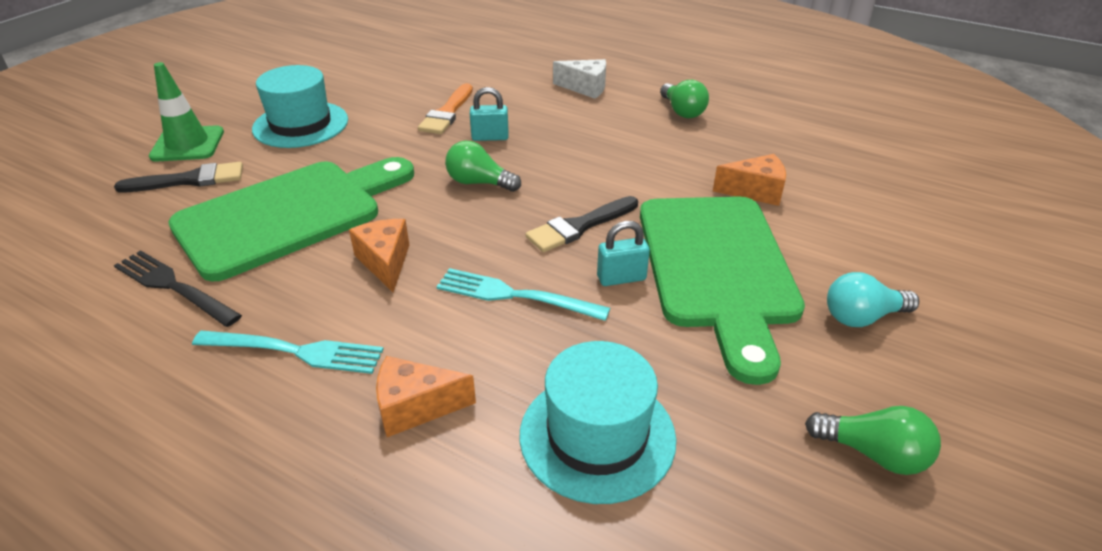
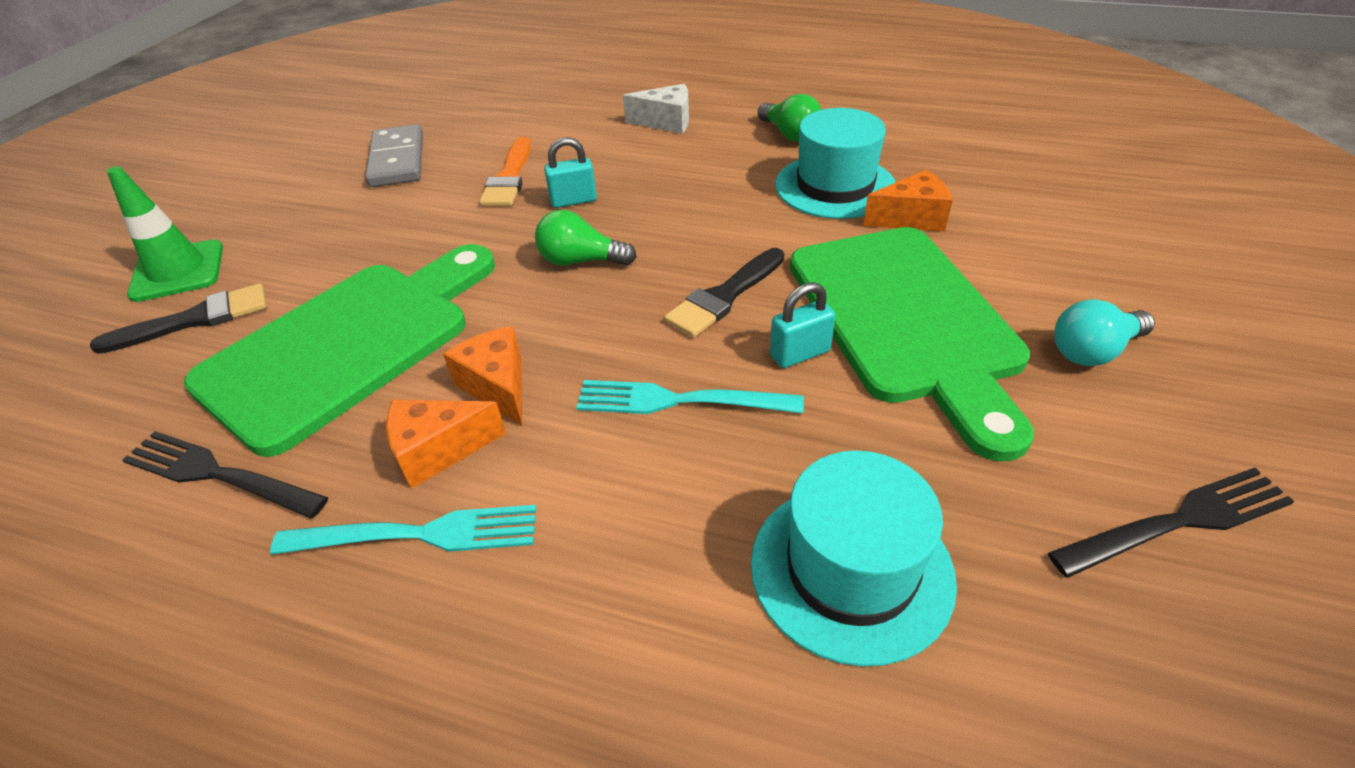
camera: 10 degrees left, 5 degrees up
(301, 124) = (324, 221): turquoise hat -> turquoise hat (835, 186)
(368, 88) = (397, 160): none -> grey domino
(415, 407) = (607, 580): orange cheese -> orange cheese (438, 451)
(873, 453) = (1178, 521): green light bulb -> black fork

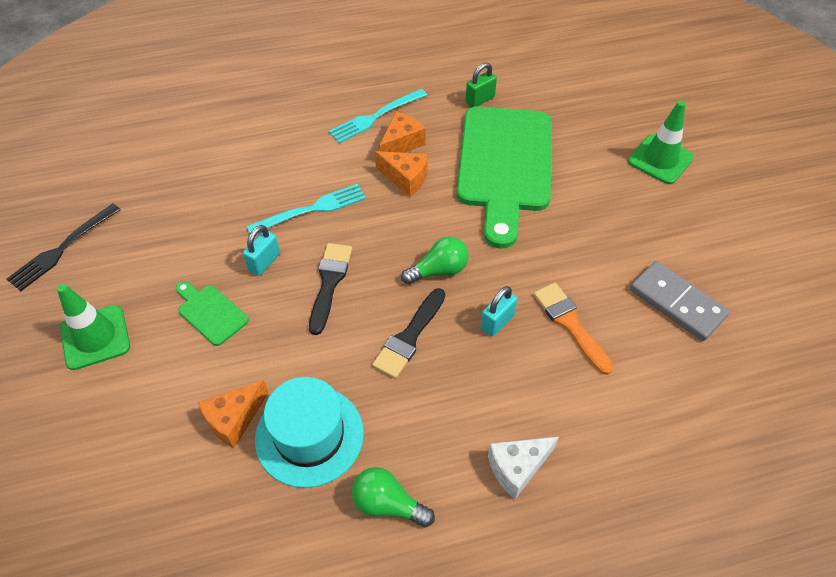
camera: 145 degrees right, 10 degrees up
(195, 319) = (600, 143): black brush -> black brush (409, 337)
(217, 474) = (480, 100): black fork -> green padlock
(851, 570) = (199, 174): turquoise hat -> none
(907, 321) = (210, 313): green cutting board -> green cutting board, size x0.42
(1093, 351) = (95, 337): turquoise light bulb -> green traffic cone

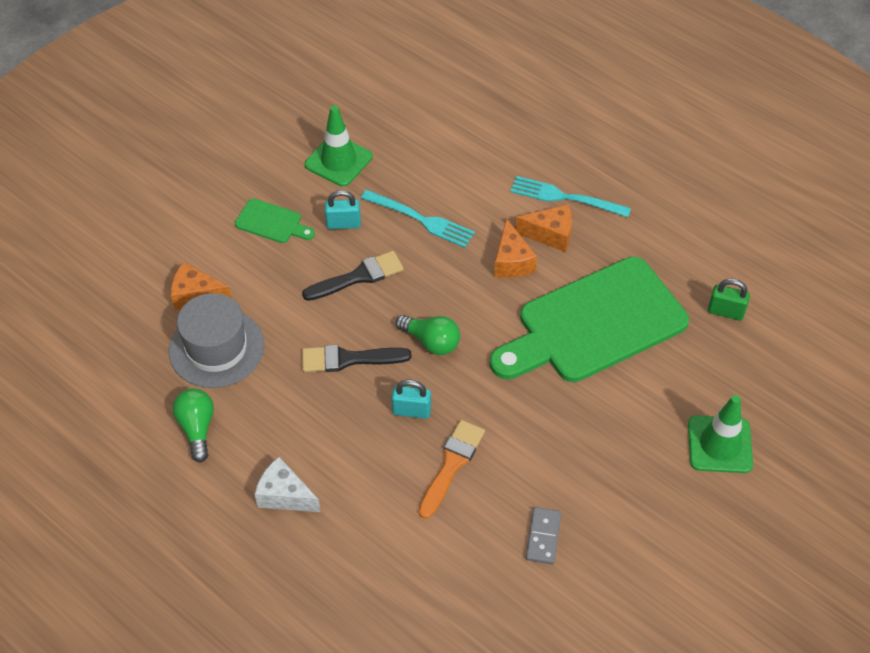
camera: 55 degrees right, 0 degrees up
(62, 249) = (256, 100): black fork -> none
(95, 337) = (200, 173): green traffic cone -> green traffic cone (338, 161)
(210, 313) = (272, 222): green cutting board -> green cutting board turned 105 degrees clockwise
(309, 435) = (216, 348): turquoise hat -> grey hat
(480, 100) = (662, 260): green padlock -> green padlock (725, 311)
(677, 303) = (543, 537): grey domino -> grey domino, size x0.60

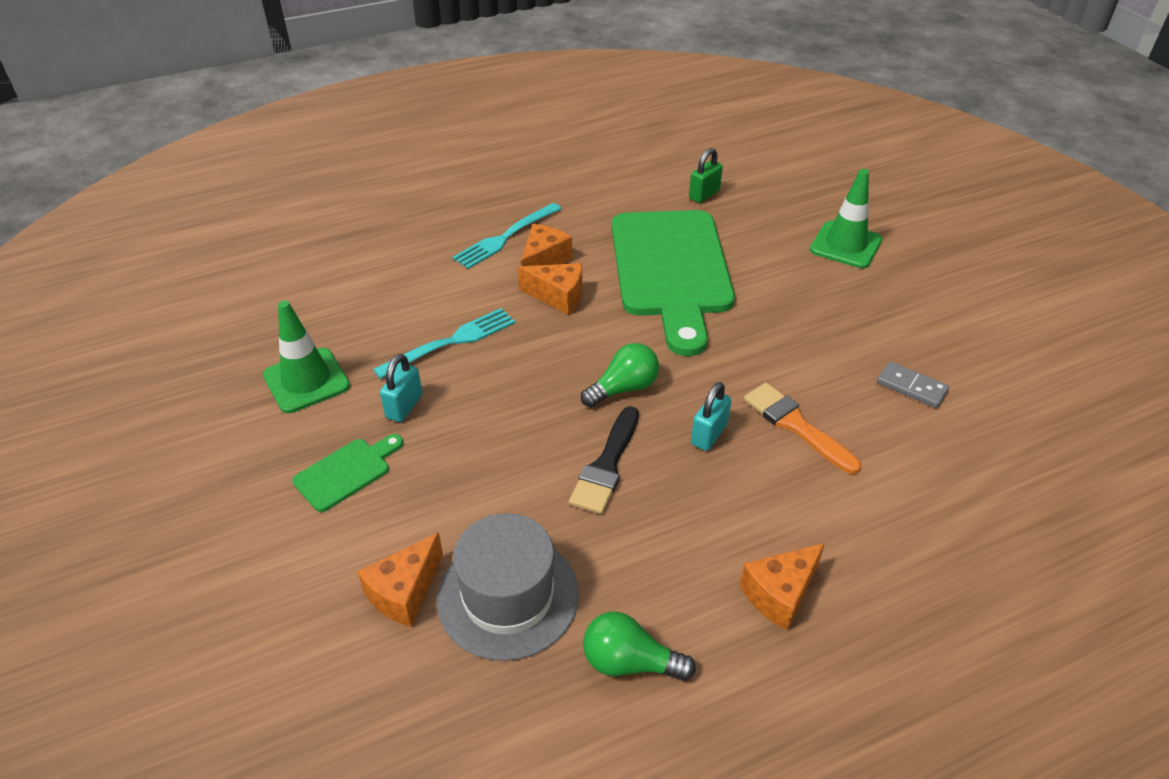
camera: 65 degrees left, 10 degrees down
(285, 495) = (780, 594): white cheese -> orange cheese
(358, 277) = (492, 419): black brush -> none

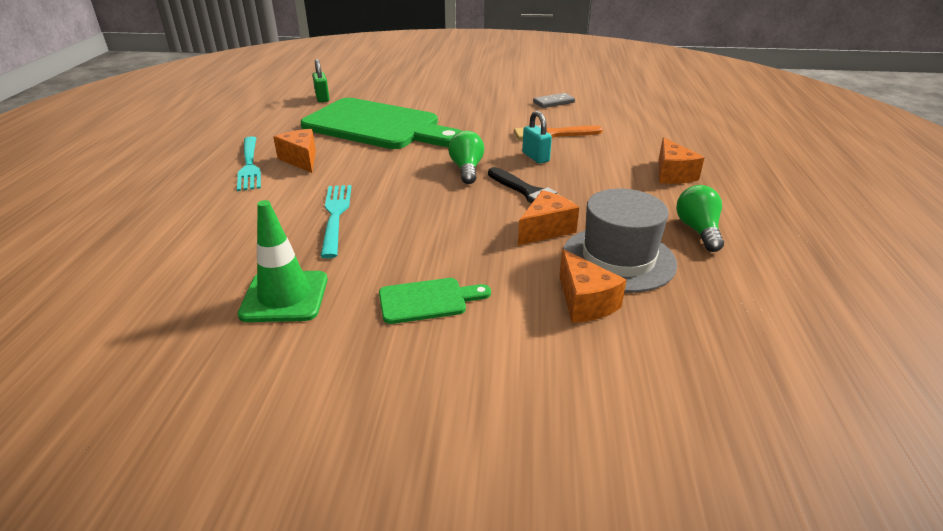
camera: 60 degrees left, 10 degrees down
(346, 472) = (428, 300): green cutting board -> green cutting board turned 90 degrees clockwise
(404, 406) = (382, 254): turquoise padlock -> none
(558, 296) = (347, 165): orange cheese -> orange cheese (546, 229)
(629, 662) = (698, 230): green light bulb -> green light bulb turned 135 degrees clockwise
(845, 245) = (427, 82): green traffic cone -> none

